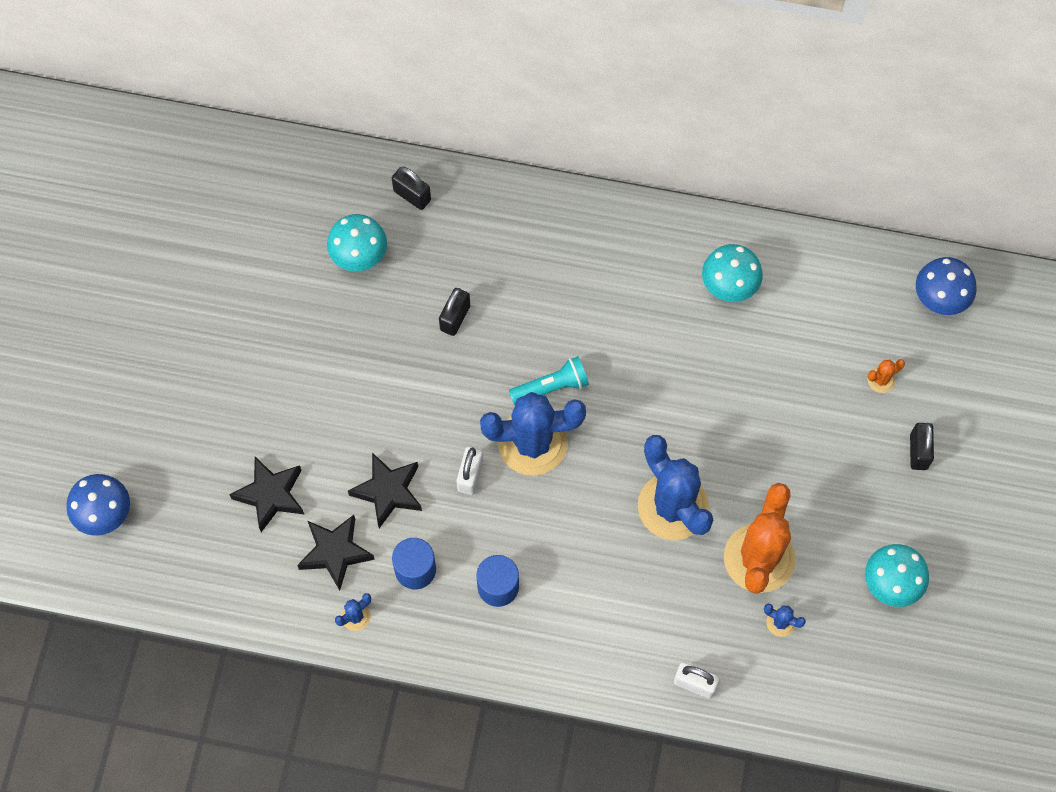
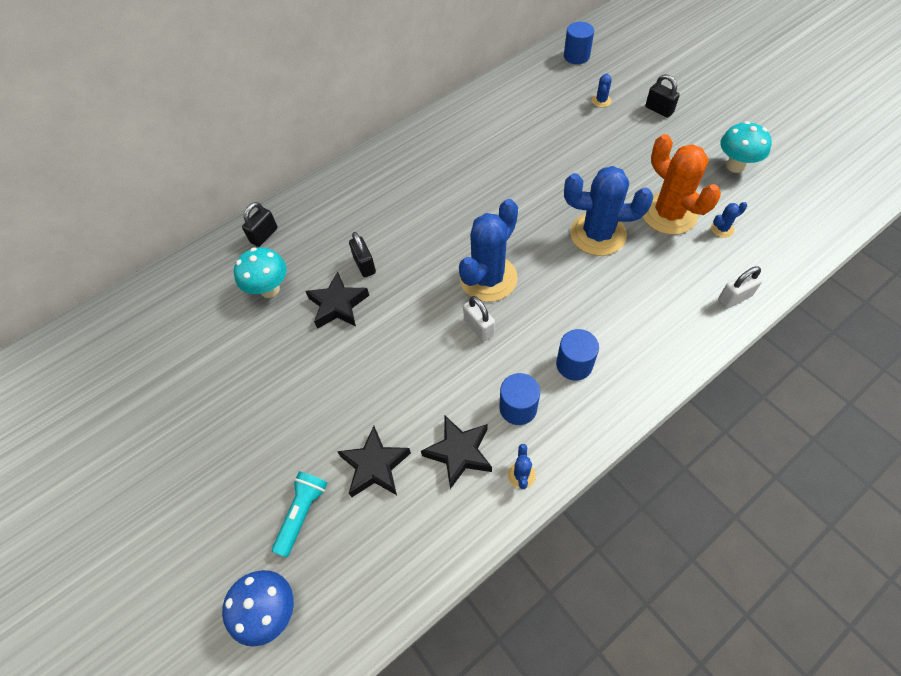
camera: 45 degrees left, 10 degrees down
(388, 491) = (444, 385): black star -> black star (338, 305)
(412, 195) = (264, 235): black padlock -> black padlock turned 45 degrees counterclockwise
(551, 387) = (461, 245): turquoise flashlight -> turquoise flashlight (302, 513)
(728, 287) = (483, 129): turquoise mushroom -> none
(881, 380) = (601, 101): orange cactus -> blue cactus
(939, 300) = (576, 56): blue mushroom -> blue cylinder

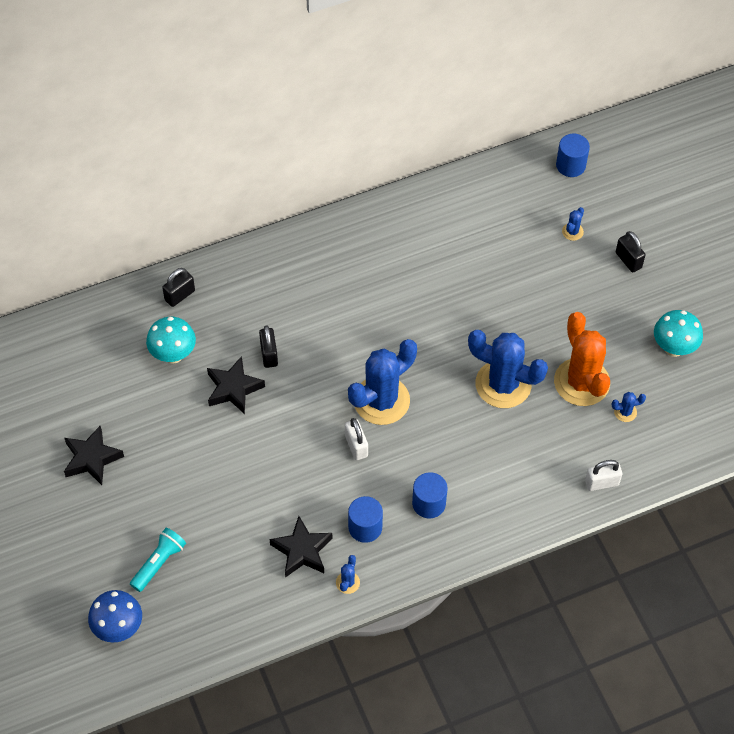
camera: 10 degrees right, 0 degrees up
(375, 466) = (228, 542): black star -> black star (92, 458)

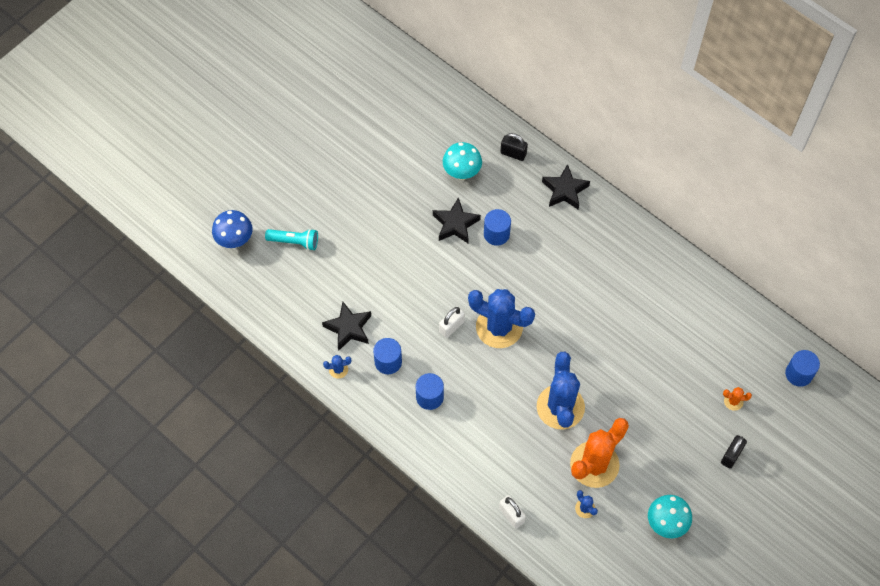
camera: 65 degrees right, 5 degrees up
(92, 458) = (353, 162): black star -> black star (565, 190)
(269, 354) = (496, 234): black padlock -> blue cylinder
(572, 232) = (733, 401): blue cactus -> orange cactus

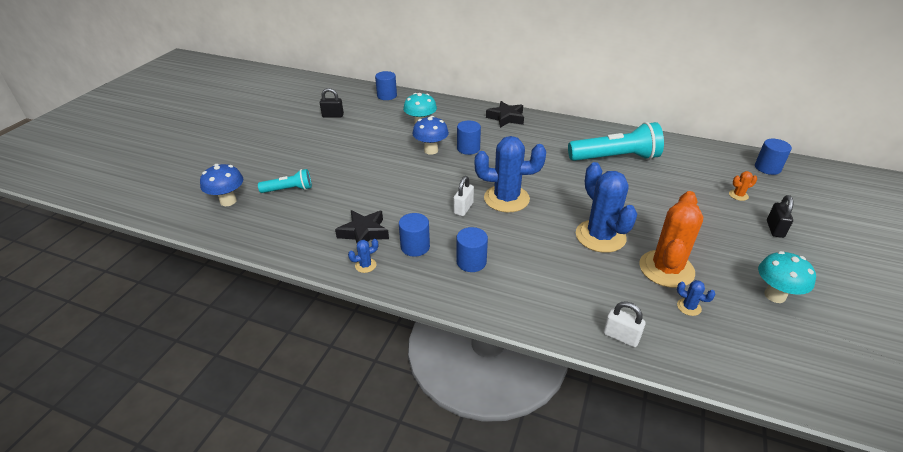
camera: 20 degrees left, 25 degrees down
(444, 98) = (387, 96): none -> blue cylinder
(455, 224) = (431, 150): black star -> blue mushroom
(513, 153) = (455, 109): black padlock -> black padlock (333, 115)
(646, 303) = (615, 158): none -> turquoise flashlight

